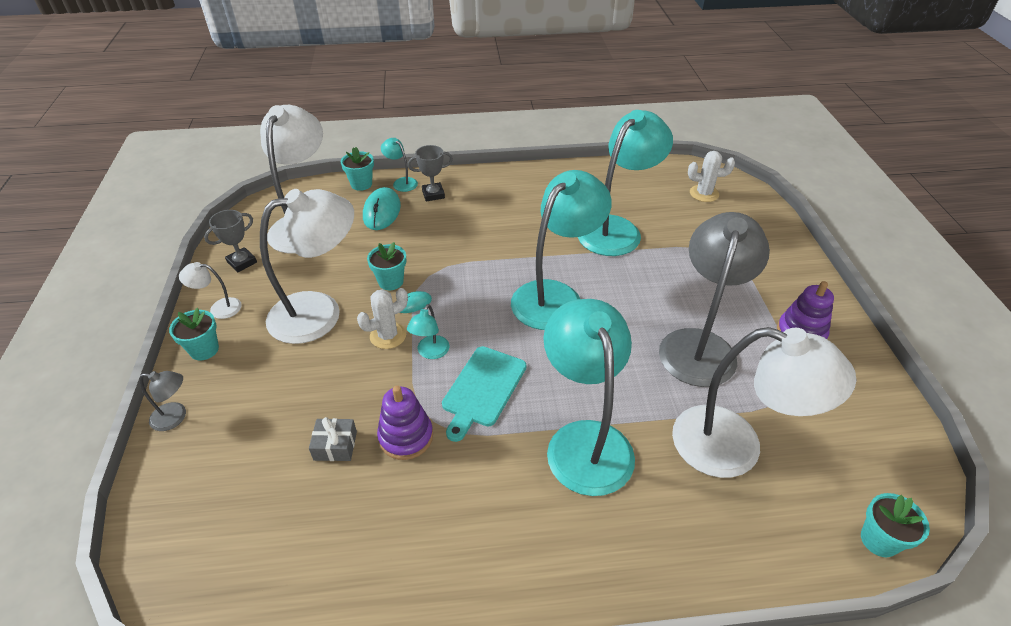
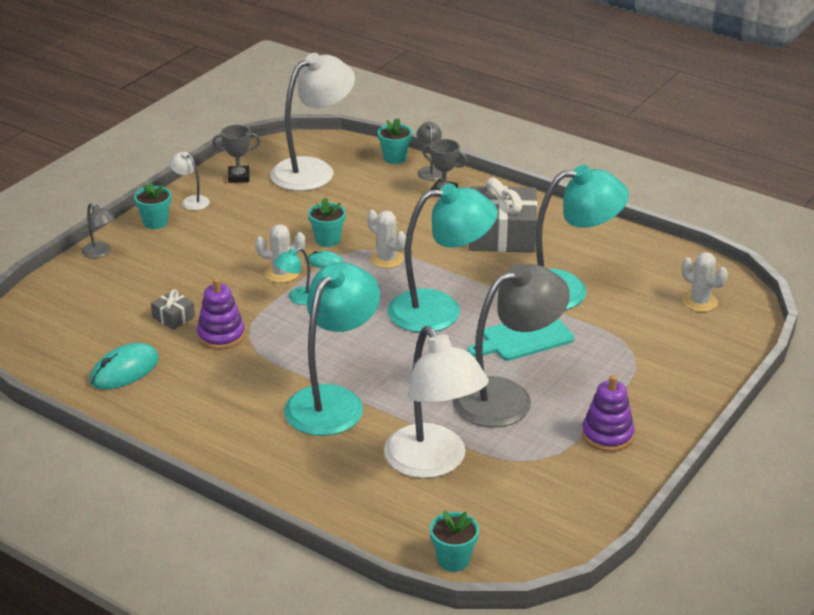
camera: 40 degrees right, 10 degrees down
(320, 312) = (253, 236): white lamp -> none
(382, 211) = (384, 187): turquoise mouse -> turquoise mouse (124, 370)
(401, 182) = (430, 171): turquoise lamp -> grey lamp
(459, 273) = (386, 259): none -> white cactus
(483, 389) = (304, 337): turquoise cutting board -> turquoise cutting board (524, 338)
(518, 209) = (501, 235): none -> grey gift

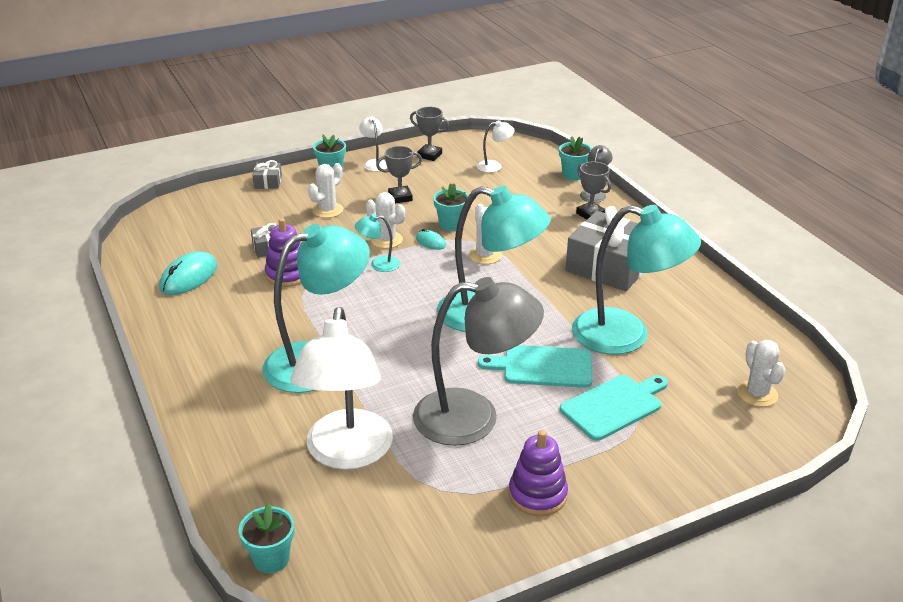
camera: 30 degrees right, 0 degrees up
(100, 253) = (268, 182): grey lamp -> grey gift
(124, 370) = (189, 277): turquoise mouse -> turquoise mouse turned 45 degrees counterclockwise
(194, 262) = (327, 210): none -> white cactus
(253, 228) = (400, 197): none -> grey trophy
(313, 170) = (494, 166): white lamp -> white lamp, size x0.42
(605, 349) = (614, 406): none -> turquoise cutting board

